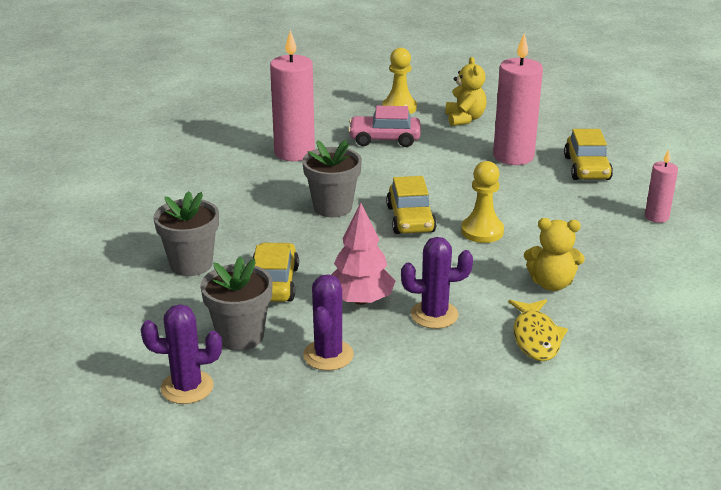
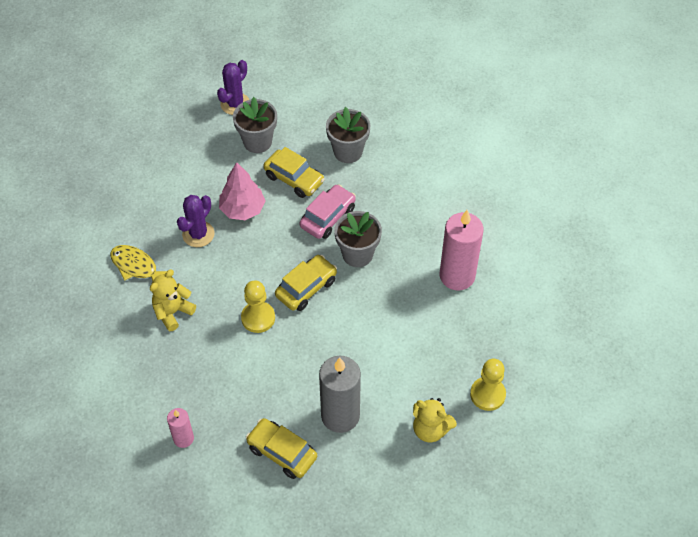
camera: 125 degrees right, 25 degrees up
(328, 355) = (208, 169): purple cactus -> none
(384, 139) = (436, 346): pink car -> pink car (328, 217)
(410, 219) = (306, 288): yellow car -> yellow car turned 105 degrees clockwise
(513, 156) = (340, 415): pink candle -> grey candle

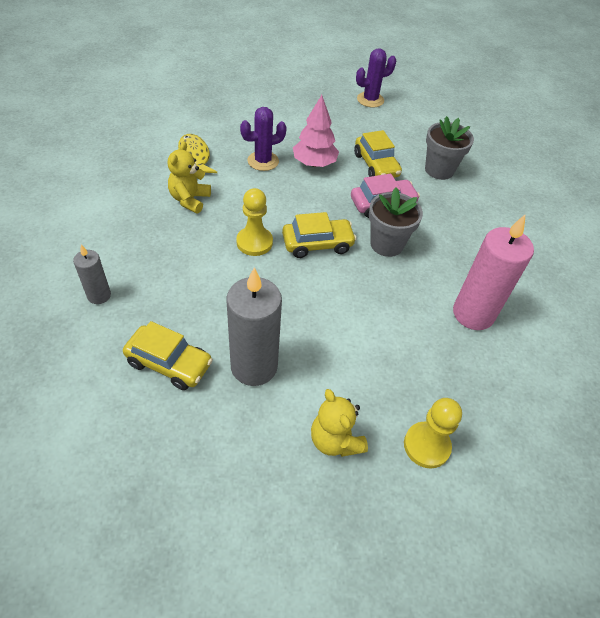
camera: 30 degrees right, 5 degrees down
(173, 312) = (190, 200): yellow teddy bear -> yellow teddy bear turned 60 degrees counterclockwise
(183, 438) = (99, 295): pink candle -> grey candle
(257, 142) = (367, 129): grey flower pot -> none
(282, 452) = (169, 363): yellow car -> yellow car turned 135 degrees clockwise

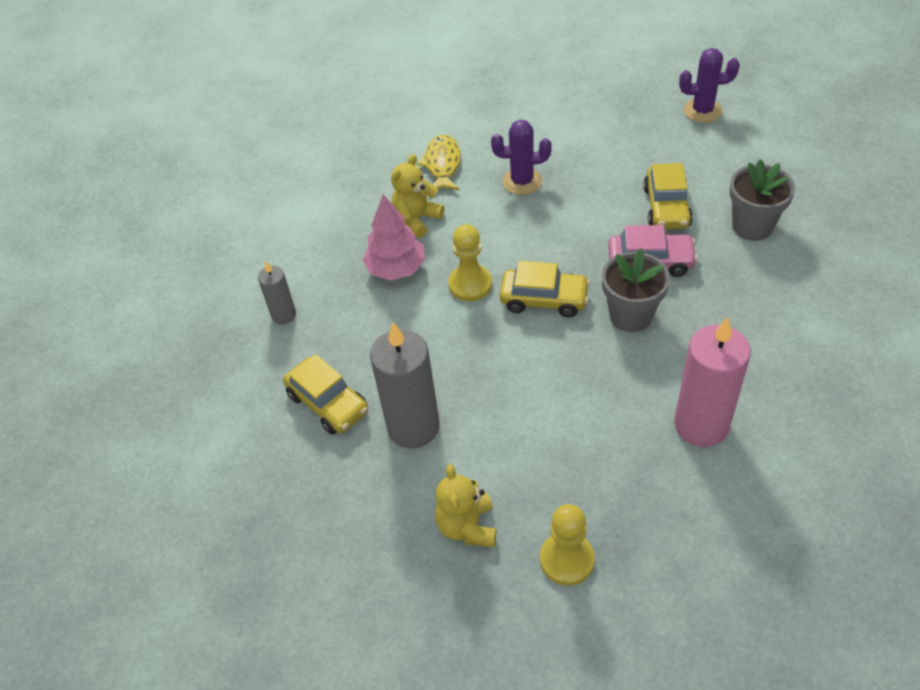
camera: 30 degrees right, 0 degrees up
(314, 163) = (585, 193): pink tree -> pink tree (396, 269)

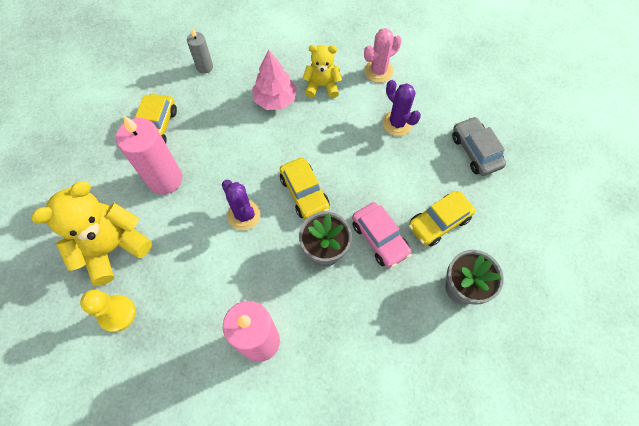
camera: 50 degrees right, 15 degrees up
(413, 427) = (165, 179): grey candle -> pink candle
(442, 164) = (378, 71): yellow fish -> pink cactus
(467, 526) = (112, 247): yellow teddy bear -> yellow teddy bear, size x1.72
(470, 284) = (289, 145): yellow pawn -> none
(607, 140) = (475, 151): none -> grey car
(702, 111) = (556, 196): purple cactus -> purple cactus (244, 215)

